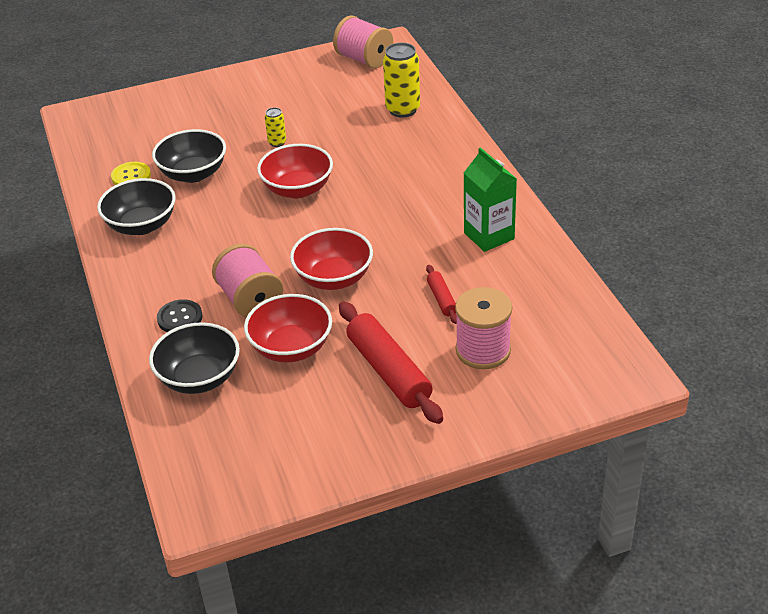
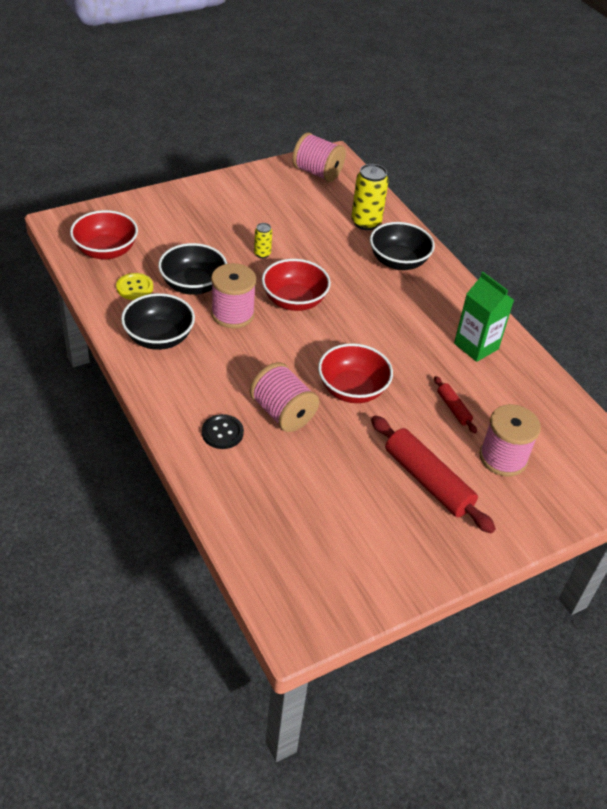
camera: 15 degrees left, 5 degrees up
(199, 378) = (258, 493): black bowl -> black bowl (398, 261)
(227, 202) = (233, 314): none -> pink spool
(291, 348) = (334, 460): red bowl -> red bowl (106, 251)

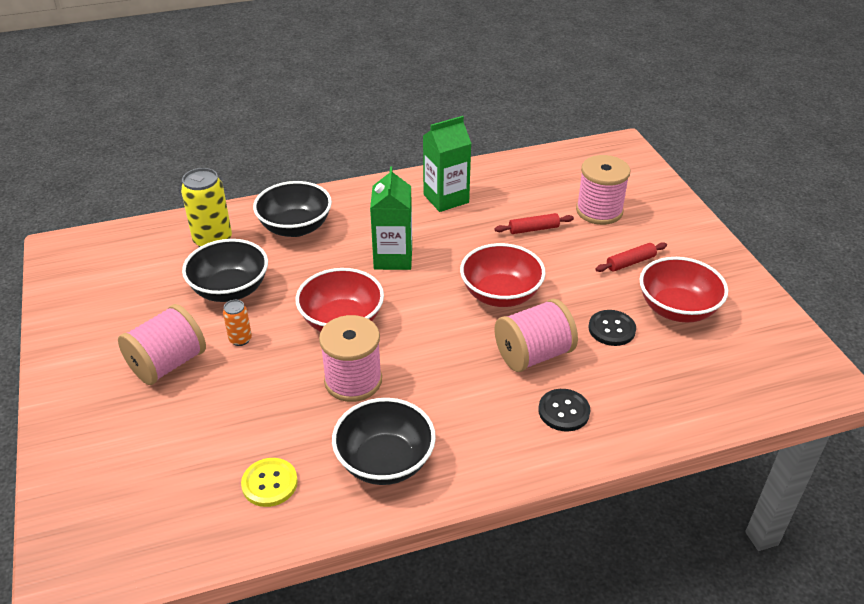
camera: 75 degrees left, 5 degrees down
(106, 251) = (169, 516): red bowl -> red bowl (677, 309)
(193, 285) = (283, 416): black bowl -> black bowl (230, 290)
(262, 254) = (240, 339): yellow can -> orange can
(317, 172) = (87, 267): pink spool -> pink spool (168, 364)
(327, 465) = (611, 329): none -> black button
(379, 320) = (393, 258): none -> green carton
(428, 481) = (630, 262): red rolling pin -> red rolling pin, size x0.49

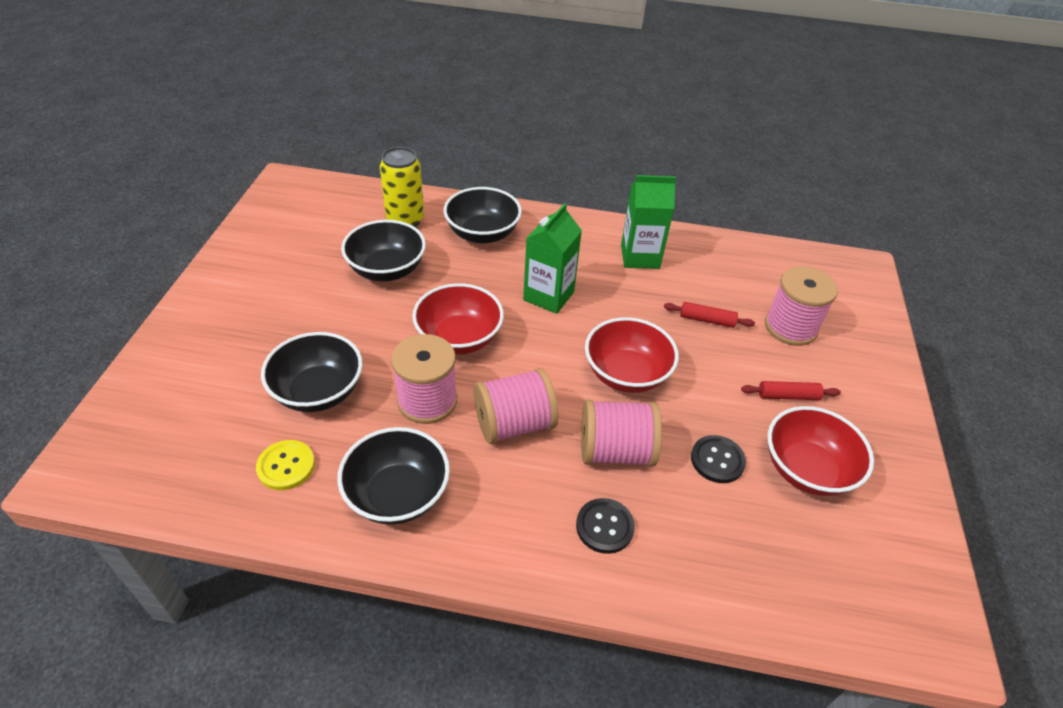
camera: 25 degrees right, 5 degrees up
(168, 364) = (289, 316): pink spool -> pink spool (514, 424)
(240, 339) = (361, 319): orange can -> none
(249, 414) = (318, 391): none -> black bowl

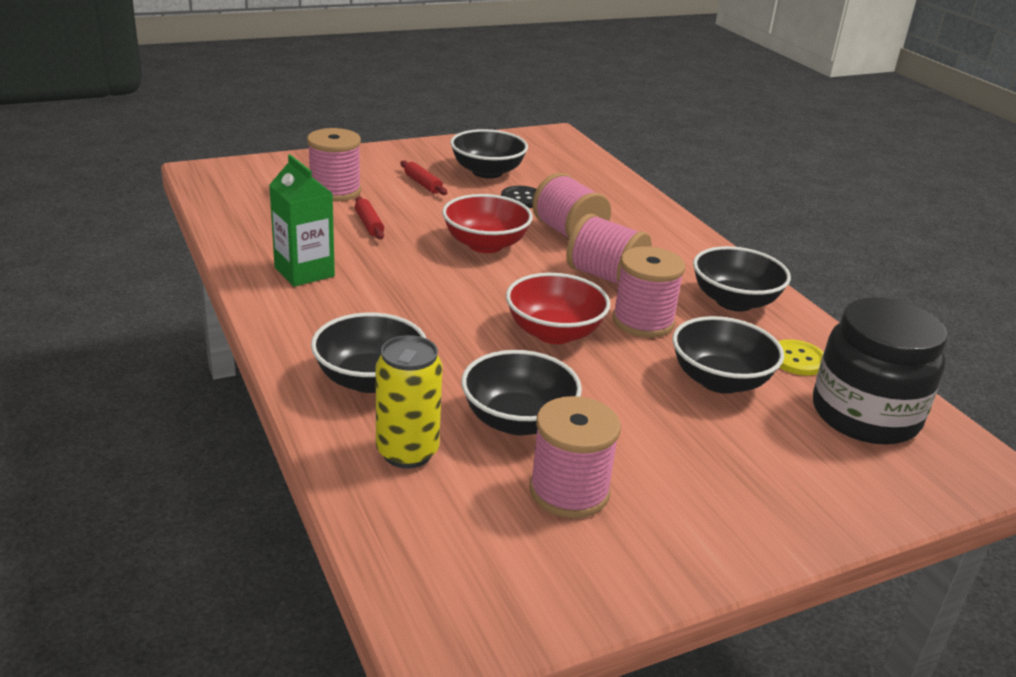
camera: 125 degrees left, 15 degrees down
(194, 448) = (865, 415): none -> black jar
(313, 257) = (569, 491): none -> pink spool
(548, 296) = (431, 304): green carton -> none
(604, 526) = (632, 224): black button -> none
(807, 469) = (487, 172): red bowl -> black bowl

